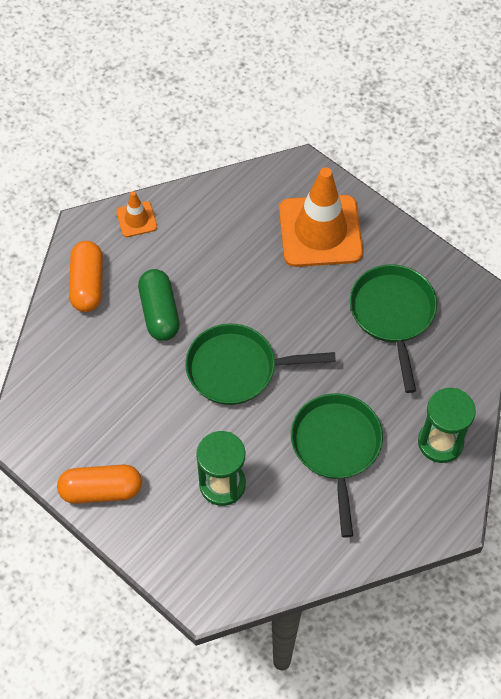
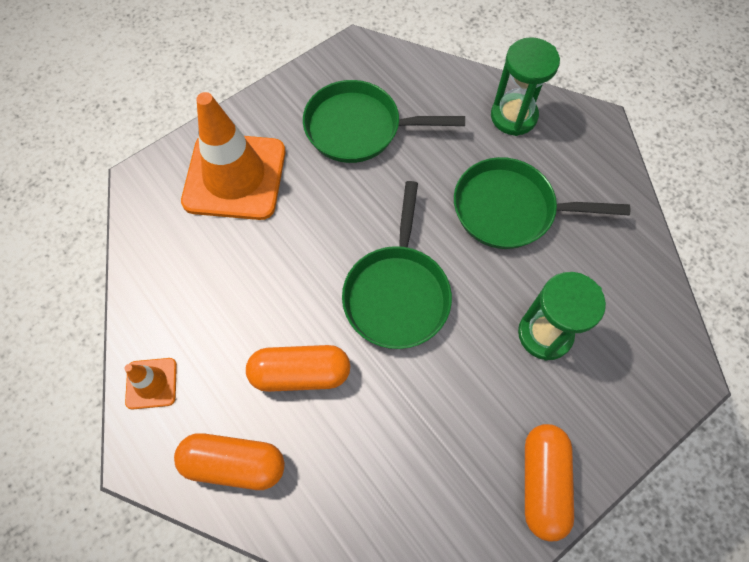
camera: 80 degrees left, 5 degrees up
(159, 312) = (300, 373): green capsule -> orange capsule

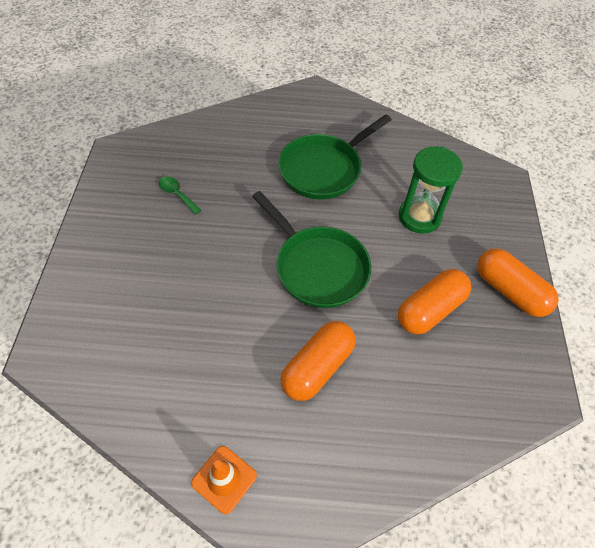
camera: 50 degrees left, 10 degrees down
(234, 463) = (344, 464): orange capsule -> orange capsule (430, 309)
(235, 176) = (121, 291): orange traffic cone -> none
(359, 128) = (177, 194): green pan -> green spoon
(513, 116) = (265, 120): green hourglass -> none

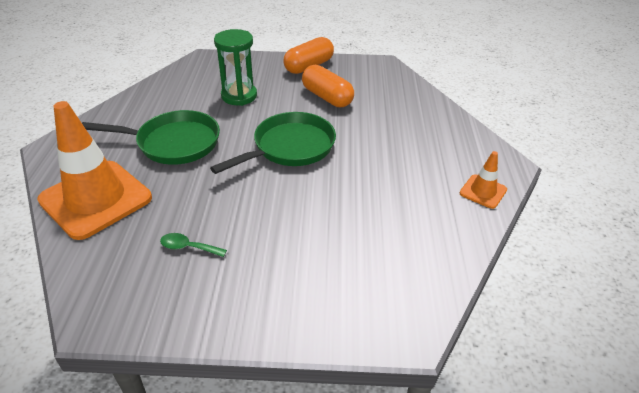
camera: 90 degrees left, 15 degrees down
(177, 194) = (188, 247): green spoon -> green spoon turned 60 degrees clockwise
(244, 130) = (96, 199): none -> orange traffic cone
(317, 367) = (383, 148): orange capsule -> none
(324, 169) = (173, 143): green pan -> green pan turned 45 degrees counterclockwise

